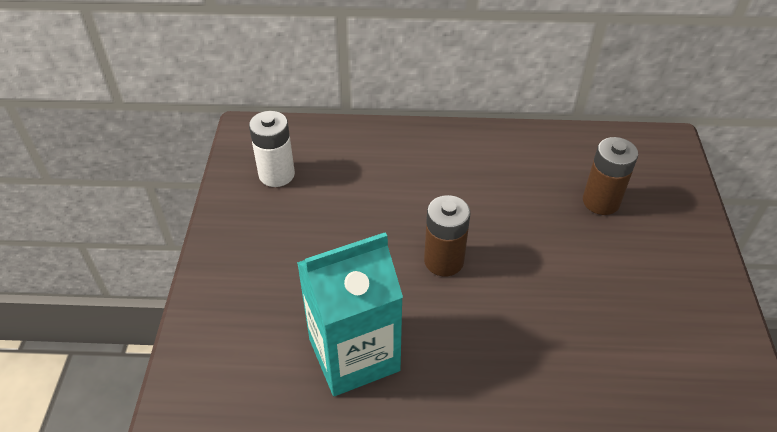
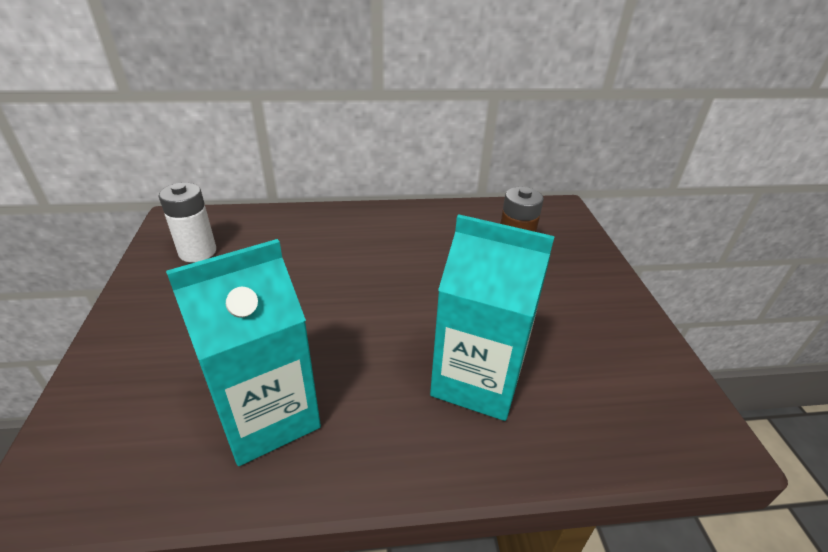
camera: 10 degrees left, 10 degrees down
(444, 261) = (367, 313): brown battery -> none
(543, 341) = (477, 380): none -> turquoise carton

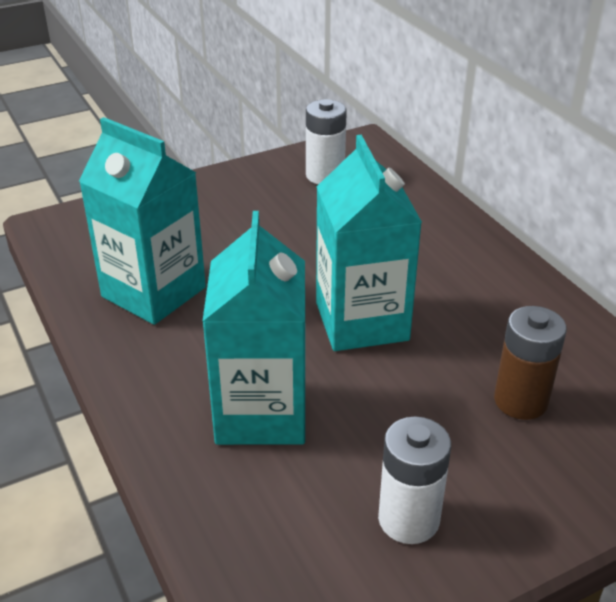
camera: 70 degrees right, 0 degrees up
(400, 292) = (361, 321): none -> turquoise carton
(603, 334) = (408, 519): none -> white battery

